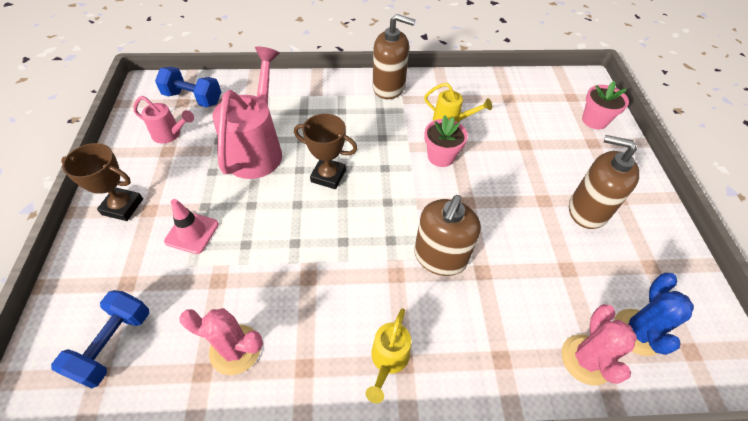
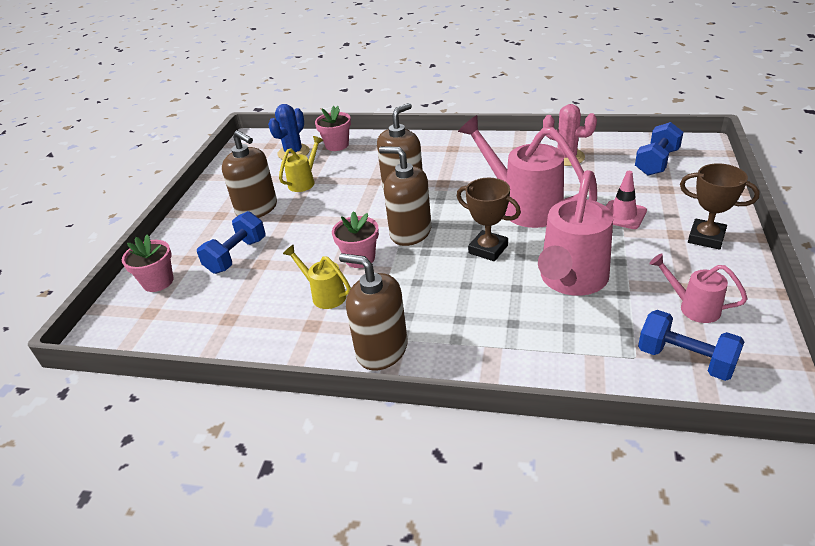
camera: 160 degrees left, 15 degrees down
(296, 238) = (523, 206): none -> pink watering can
(388, 361) = (462, 149): yellow watering can -> yellow watering can (304, 182)
(407, 190) = (410, 232): none -> brown soap dispenser
(553, 150) = (236, 256): none -> blue dumbbell
(586, 359) = (337, 145): pink cactus -> pink flower pot

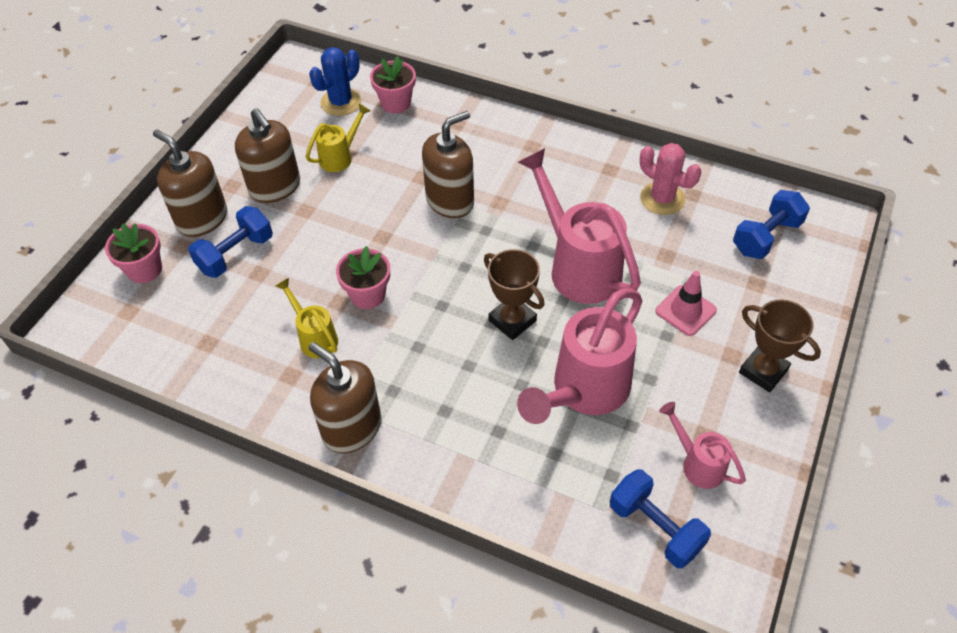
camera: 10 degrees right, 15 degrees up
(410, 232) = (435, 271): brown soap dispenser -> brown soap dispenser (202, 219)

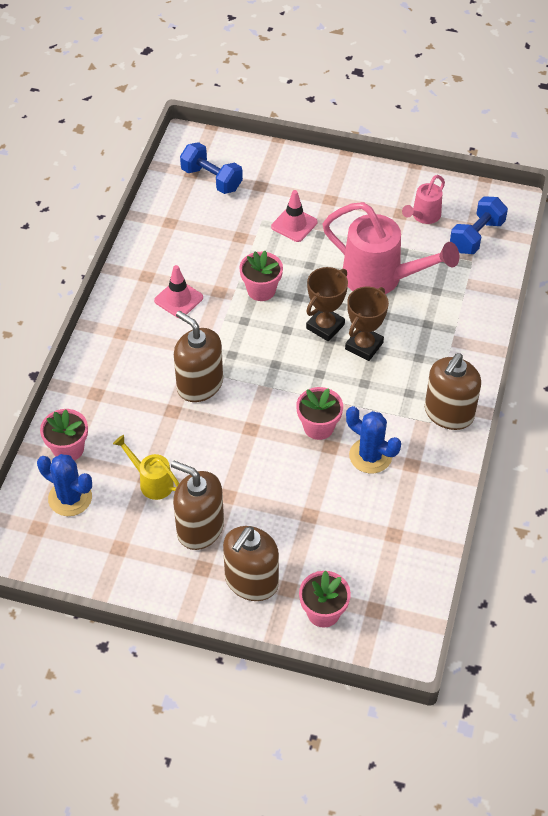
camera: 100 degrees left, 0 degrees up
(235, 254) = (291, 540): blue dumbbell -> none
(275, 187) = (200, 528): brown soap dispenser -> brown soap dispenser turned 105 degrees counterclockwise
(315, 337) = (370, 456): yellow watering can -> blue cactus
(573, 193) = (178, 299): none -> pink traffic cone
(578, 266) = (261, 290): pink watering can -> pink flower pot
(662, 199) = (178, 241): pink cactus -> none
(763, 371) = (340, 183): brown trophy -> brown trophy (364, 346)

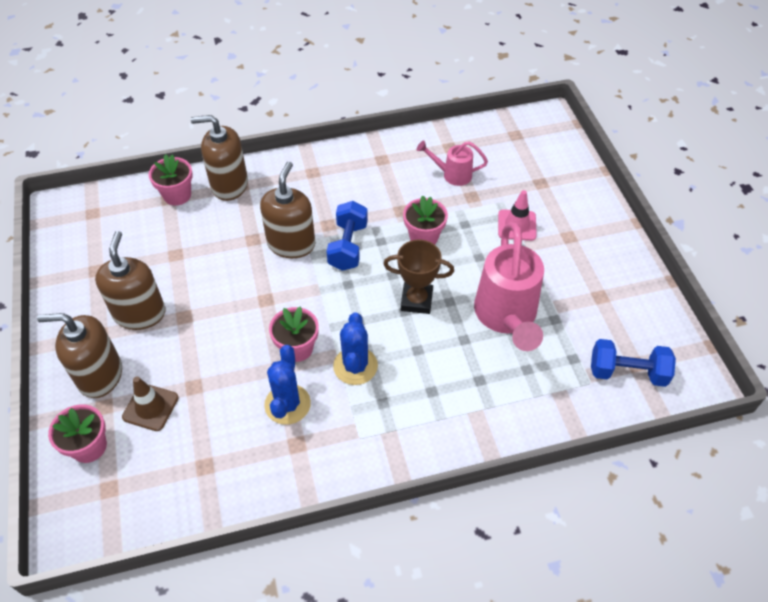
camera: 60 degrees right, 0 degrees up
(70, 498) = (130, 218): blue cactus -> blue cactus (355, 366)
(151, 482) = (172, 260): yellow watering can -> none
(178, 299) = (372, 189): pink traffic cone -> none
(211, 179) = (519, 150): blue dumbbell -> blue dumbbell (348, 246)
(311, 553) = (150, 407): none -> brown traffic cone
(364, 346) = (415, 340): brown trophy -> none
(423, 216) = (613, 316): pink watering can -> pink watering can (452, 175)
(448, 413) = (380, 449): brown soap dispenser -> brown soap dispenser (229, 185)

